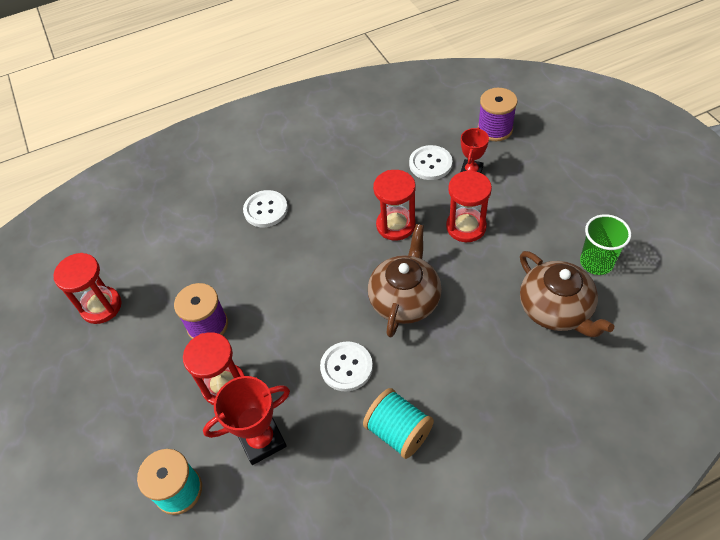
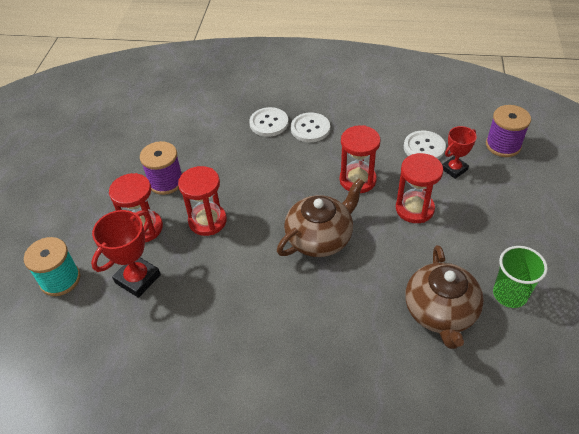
camera: 30 degrees right, 5 degrees down
(101, 306) = (110, 135): red hourglass -> red hourglass (207, 221)
(262, 440) = (138, 279): red trophy -> red trophy turned 60 degrees counterclockwise
(346, 367) = (236, 262): white button -> white button (310, 128)
(398, 431) = (236, 330): turquoise spool -> none

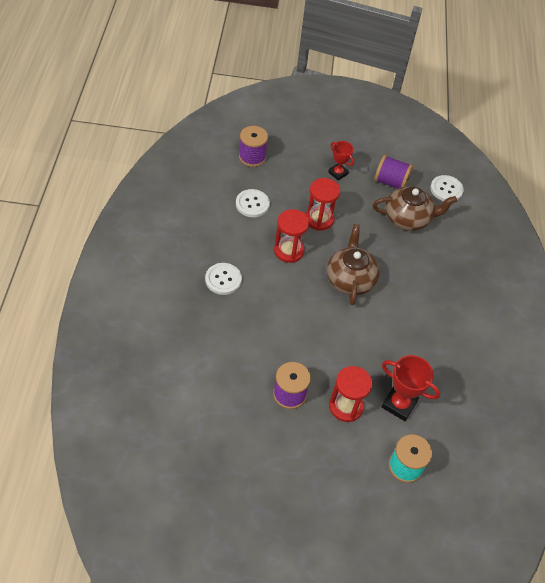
camera: 100 degrees left, 5 degrees up
(207, 221) = (336, 357): red hourglass -> none
(269, 123) = (213, 311): white button -> white button (446, 189)
(320, 238) = (350, 279): brown teapot -> brown teapot turned 45 degrees clockwise
(454, 169) = (277, 190): red trophy -> red trophy (338, 173)
(510, 294) = (390, 182): green cup -> purple spool

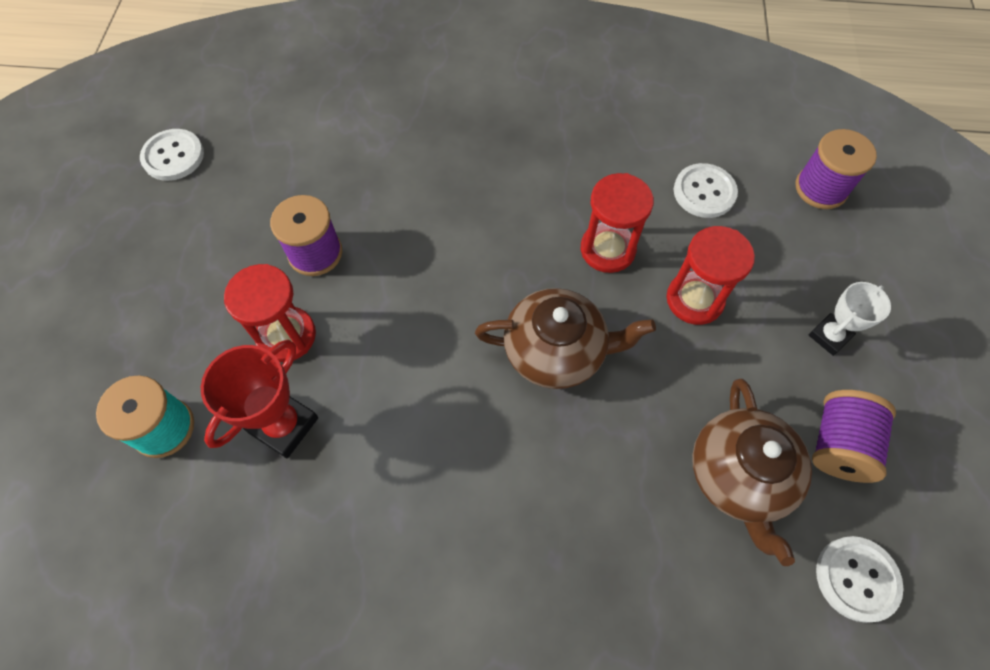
camera: 95 degrees right, 10 degrees up
(223, 279) = (531, 158): white button -> white button (173, 156)
(338, 173) = (829, 336): red trophy -> white trophy

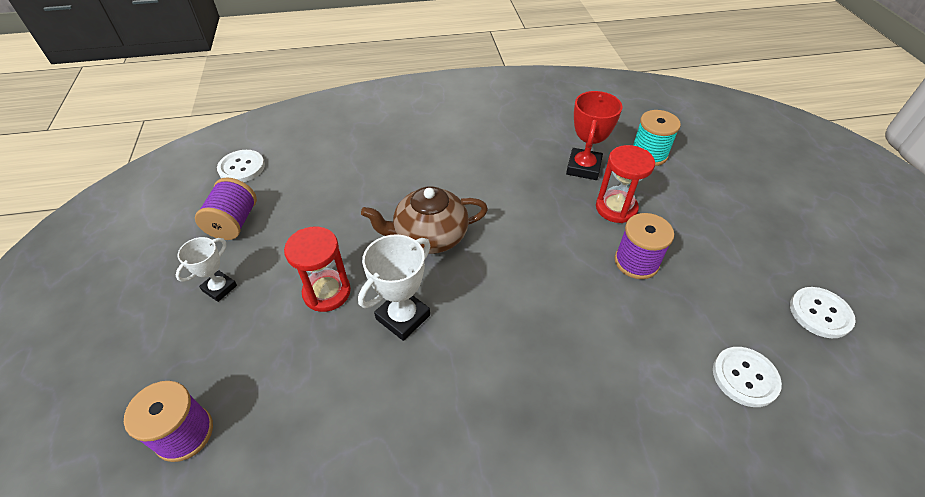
camera: 165 degrees right, 15 degrees down
(607, 249) = (403, 317): red hourglass -> white trophy
(704, 192) = (312, 397): white button -> white button (745, 377)
(739, 476) = (303, 196): brown teapot -> none

